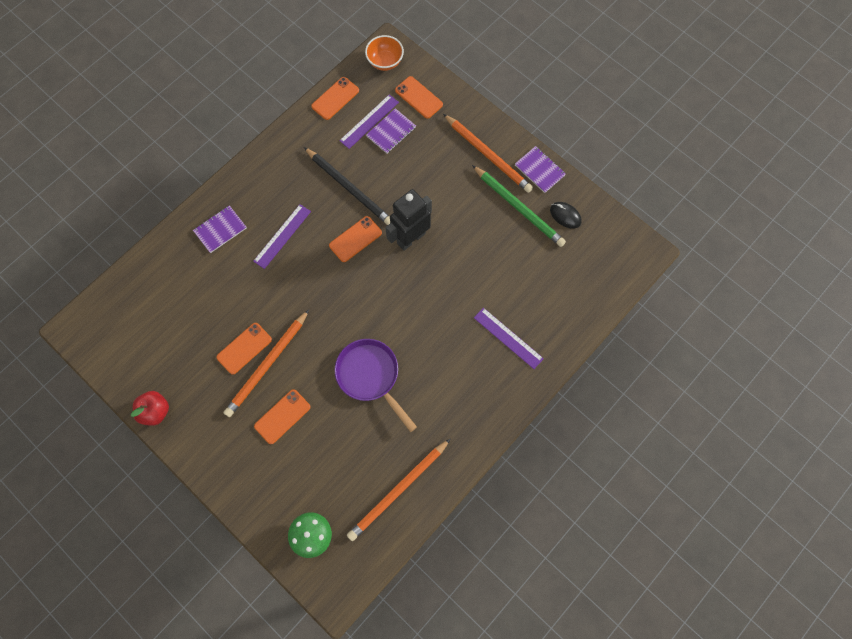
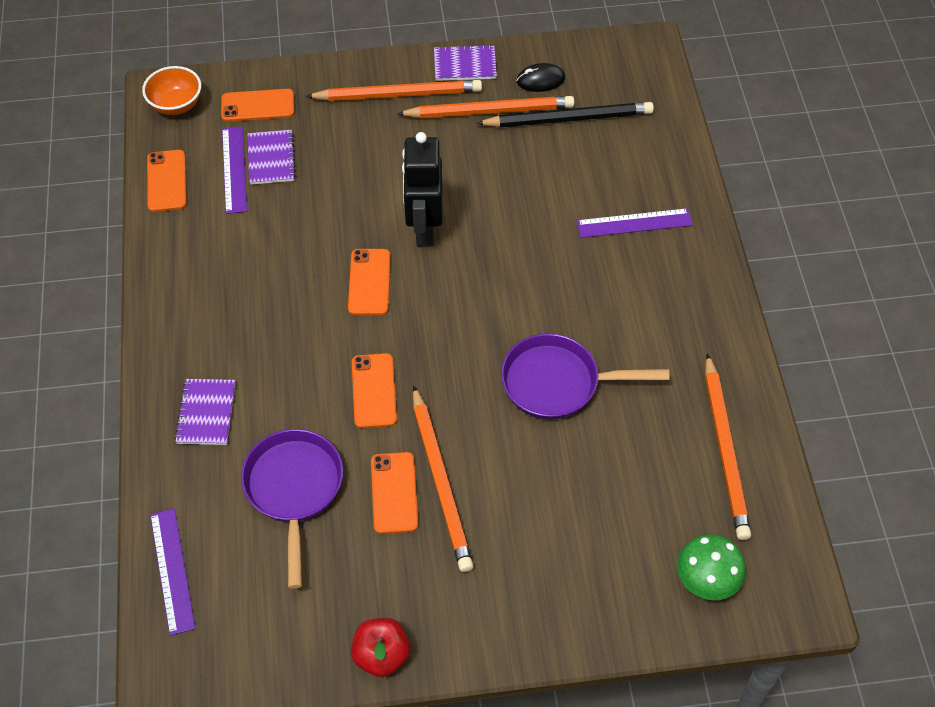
camera: 50 degrees left, 15 degrees down
(210, 302) = (294, 490): none -> purple pan
(282, 236) = (286, 352): purple ruler -> purple ruler (172, 570)
(282, 416) = (524, 510): orange phone -> orange phone (374, 391)
(349, 188) = (297, 244): black pencil -> black pencil (568, 118)
(519, 207) = (489, 111): green pencil -> orange pencil

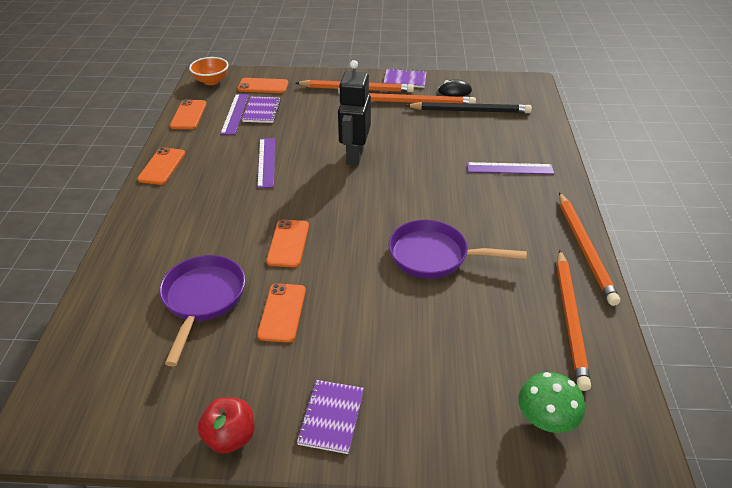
camera: 10 degrees right, 15 degrees down
(172, 570) = (81, 342): purple ruler -> purple ruler (266, 162)
(206, 413) = (157, 241): purple notebook -> purple notebook (331, 417)
(369, 282) = (306, 180): orange phone -> orange phone (162, 166)
(441, 481) = (323, 310): orange pencil -> orange pencil (585, 249)

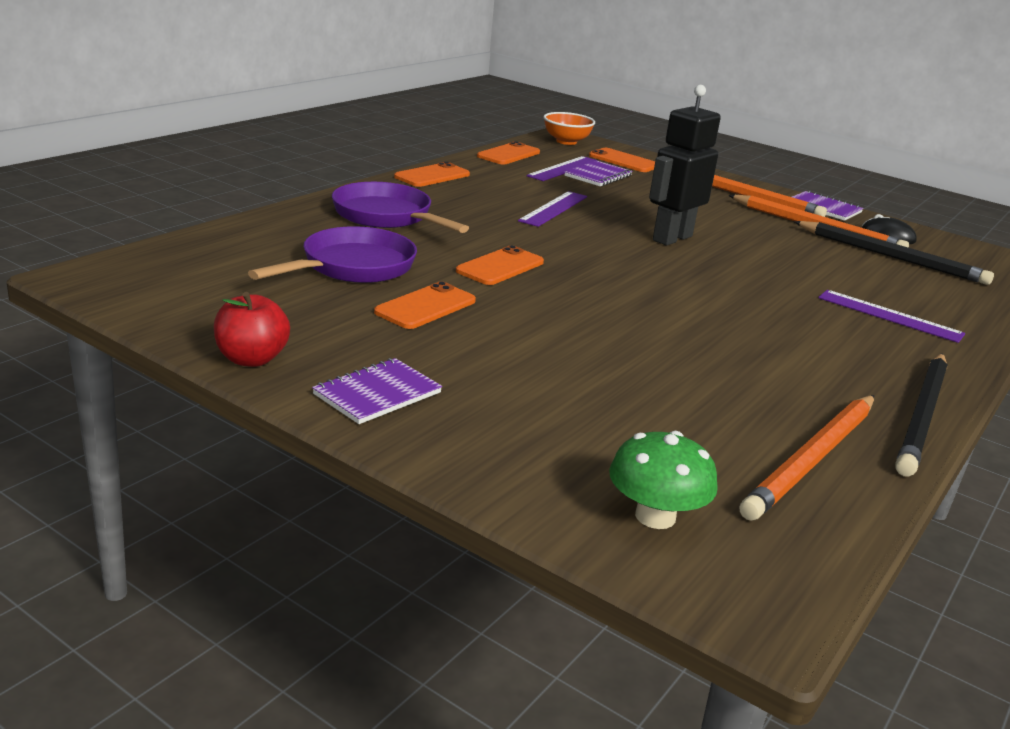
camera: 30 degrees right, 15 degrees down
(434, 256) = (676, 339): purple pan -> purple pan (387, 216)
(585, 249) = (922, 416): orange pencil -> black pencil

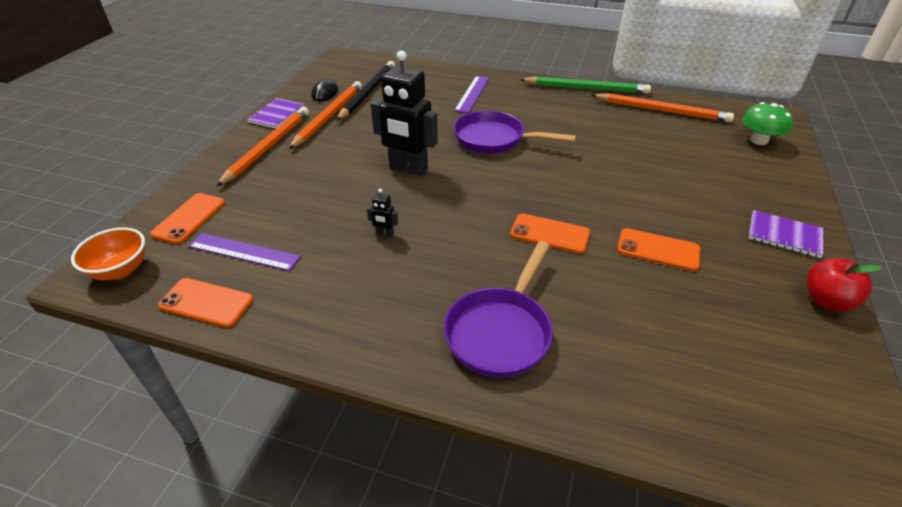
camera: 105 degrees left, 15 degrees up
(352, 267) = (638, 310): purple pan -> purple pan (494, 139)
(432, 176) = (338, 341): orange phone -> none
(553, 209) = (385, 234): purple ruler -> black robot
(598, 176) = (257, 226): purple notebook -> none
(922, 416) = (586, 88): black pencil -> green pencil

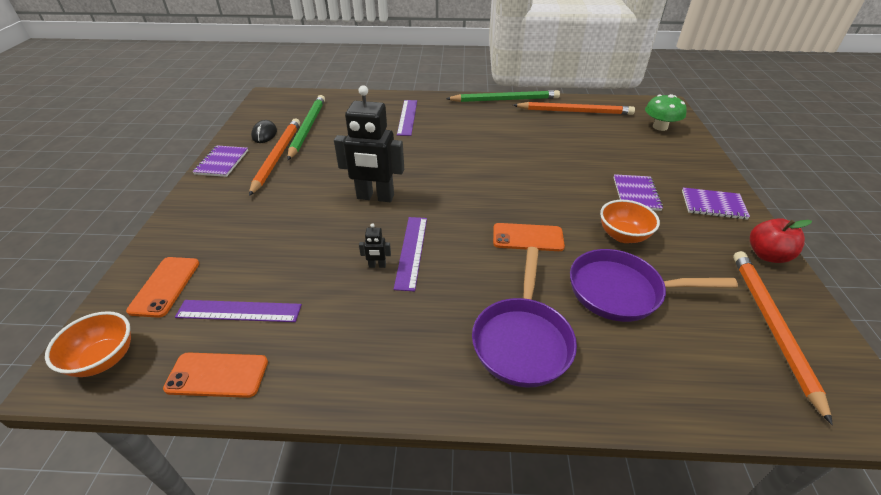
camera: 15 degrees left, 0 degrees up
(268, 147) = (225, 196): orange pencil -> orange pencil (771, 326)
(368, 92) = (307, 128): black pencil -> green pencil
(423, 226) = (411, 251): none -> purple ruler
(494, 139) = (444, 157): purple pan -> purple pan (622, 291)
(658, 250) = (623, 235): orange phone -> orange bowl
(694, 208) = (636, 194): none -> purple notebook

